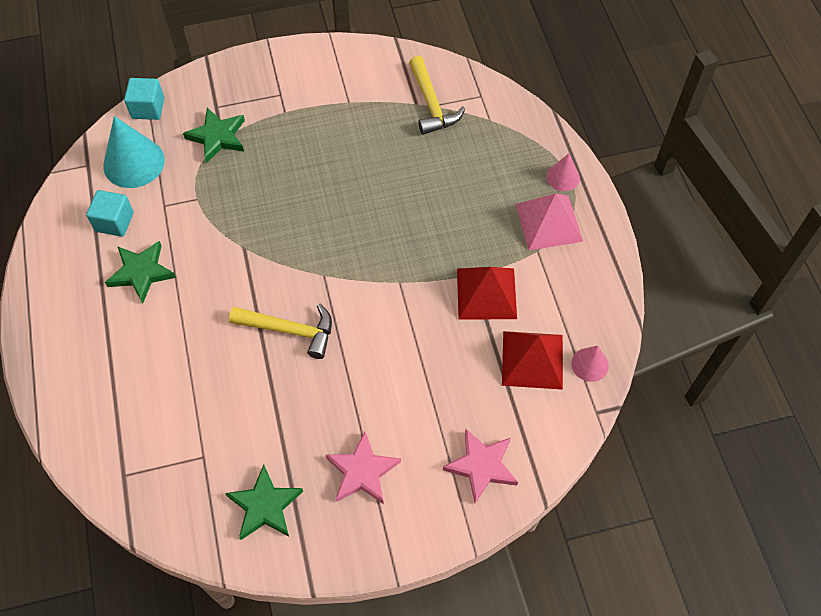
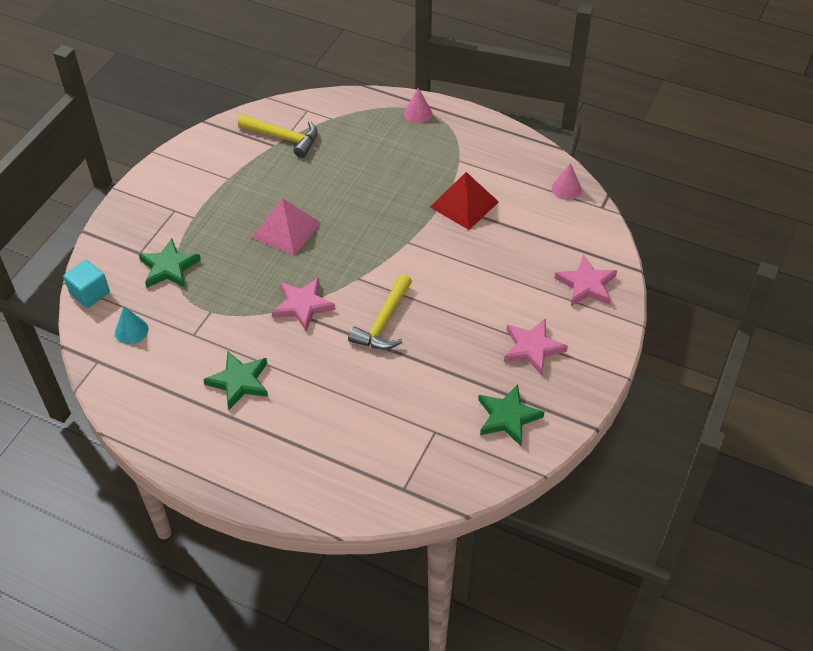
camera: 50 degrees left, 10 degrees down
(114, 222) = (173, 373): turquoise cube -> none
(134, 162) = (131, 330): turquoise cone -> turquoise cone, size x0.54
(257, 257) = (303, 305): none -> pink star
(290, 330) = (384, 322): yellow hammer -> yellow hammer turned 150 degrees clockwise
(532, 360) = (535, 213): red pyramid -> none
(548, 222) = (444, 141): pink pyramid -> pink pyramid (286, 230)

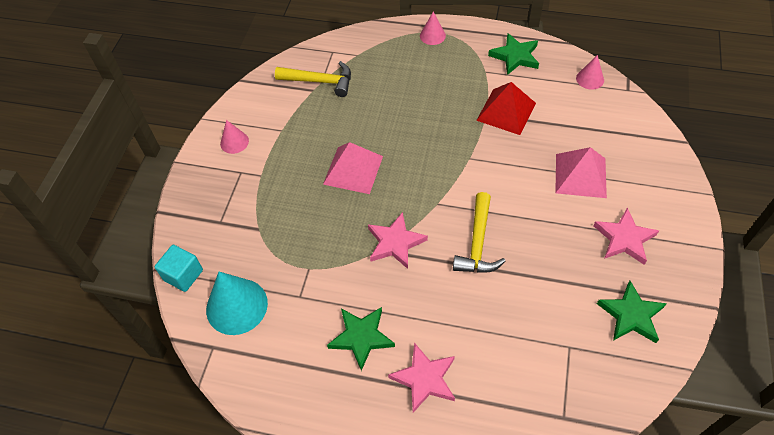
camera: 10 degrees left, 5 degrees up
(131, 330) = (236, 306): turquoise cone -> turquoise cone, size x1.84
(169, 267) = (253, 231): green star -> green star (515, 56)
(177, 180) = (234, 142): none -> pink cone
(514, 280) = (580, 175): none -> pink pyramid
(586, 285) = (646, 165): pink star -> pink star (424, 379)

